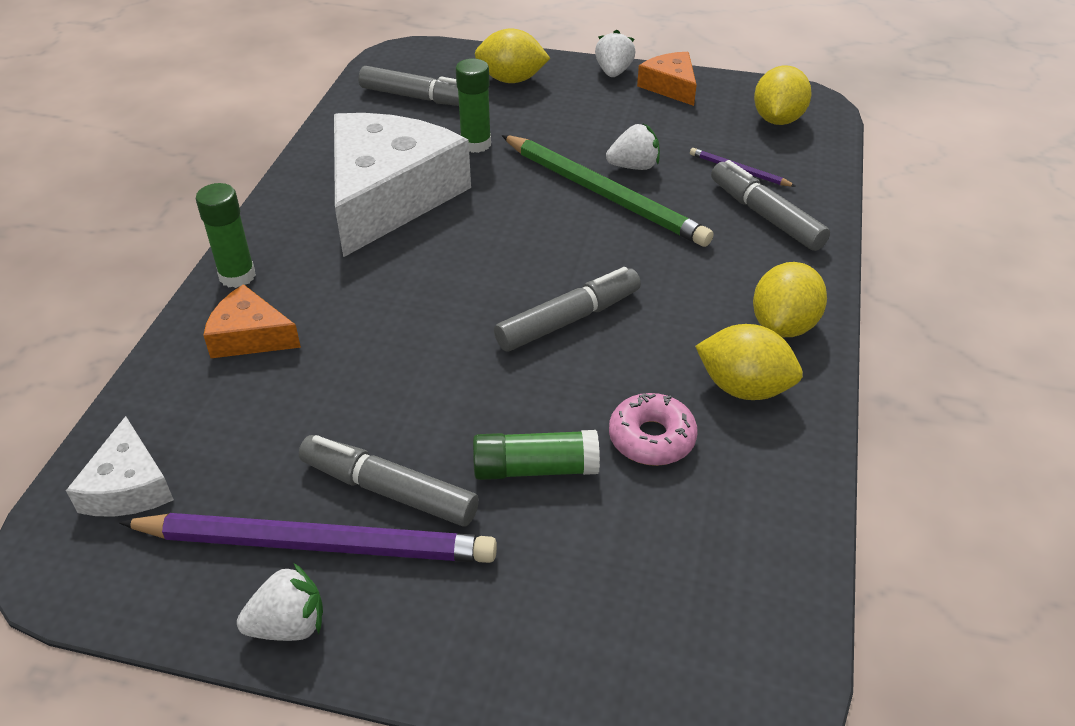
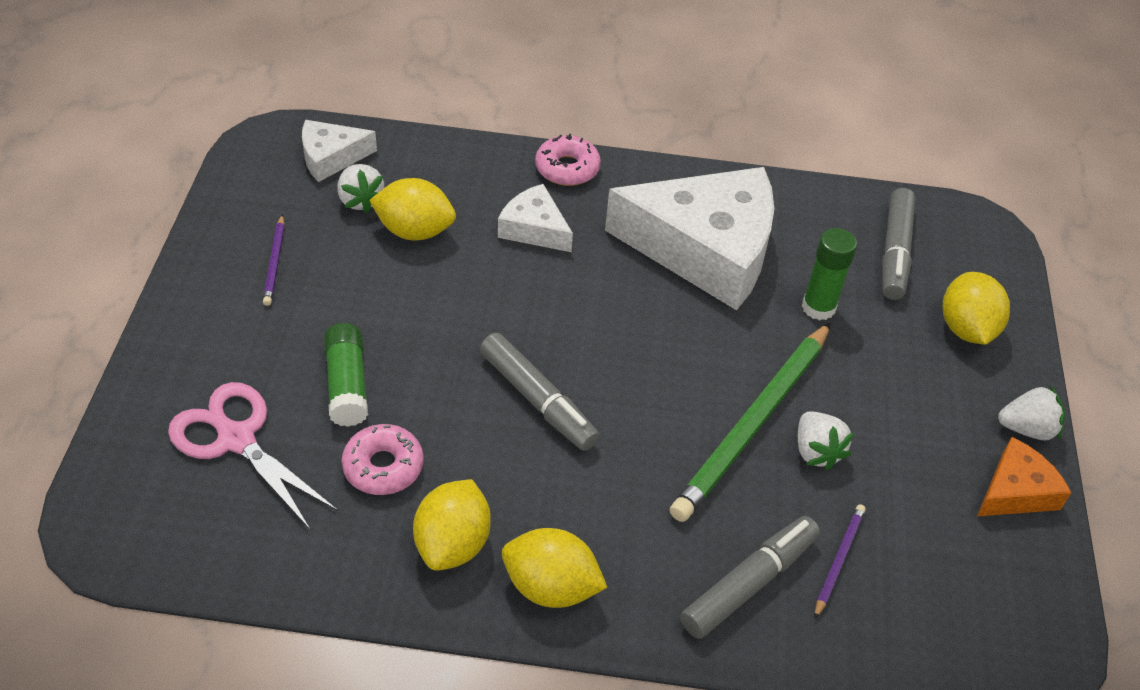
camera: 80 degrees right, 5 degrees up
(237, 276) = (567, 168): green glue stick -> pink donut
(250, 336) = (492, 189): orange cheese -> none
(289, 625) = (206, 259): white strawberry -> white strawberry (360, 200)
(317, 544) = (275, 262): purple pencil -> purple pencil, size x0.44
(325, 307) = (534, 229): none -> white cheese
(389, 490) = (325, 295): grey marker -> none
(611, 574) = (236, 439): none -> pink scissors
(777, 119) = (976, 614): yellow lemon -> yellow lemon (414, 231)

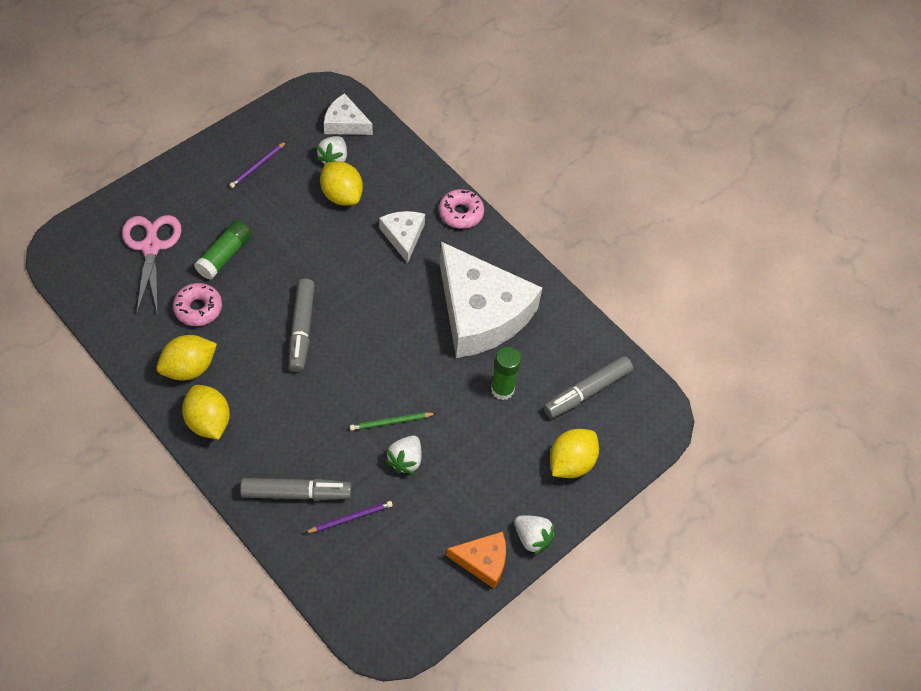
camera: 40 degrees right, 10 degrees up
(753, 424) = (391, 422): green pencil -> green pencil, size x0.44

